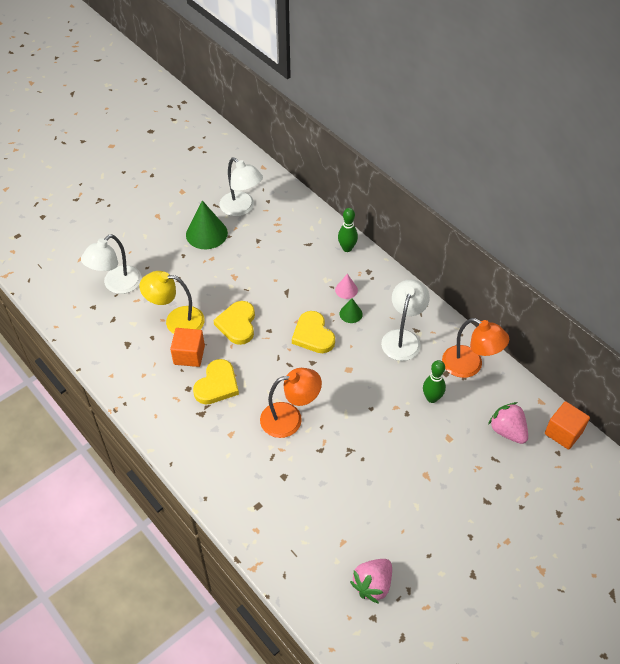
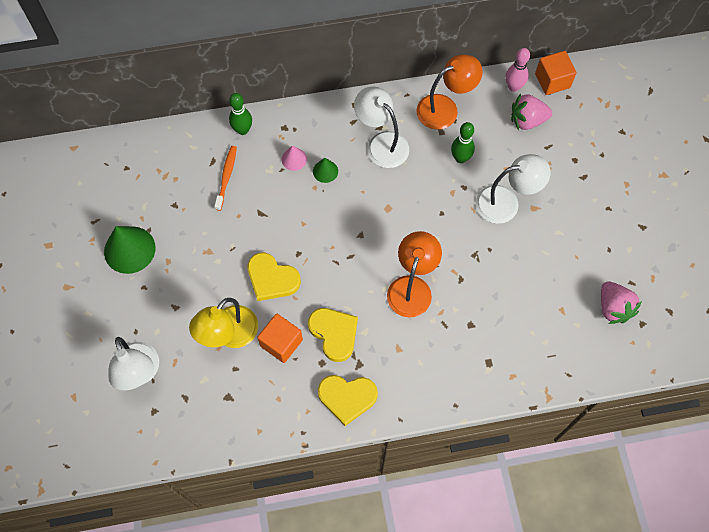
camera: 60 degrees left, 15 degrees up
(242, 208) = (118, 198): white lamp -> white lamp (506, 202)
(301, 258) = (226, 177): none -> orange toothbrush
(313, 335) = (329, 217): yellow heart -> yellow heart (347, 397)
(532, 406) = (513, 87): none -> pink bowling pin

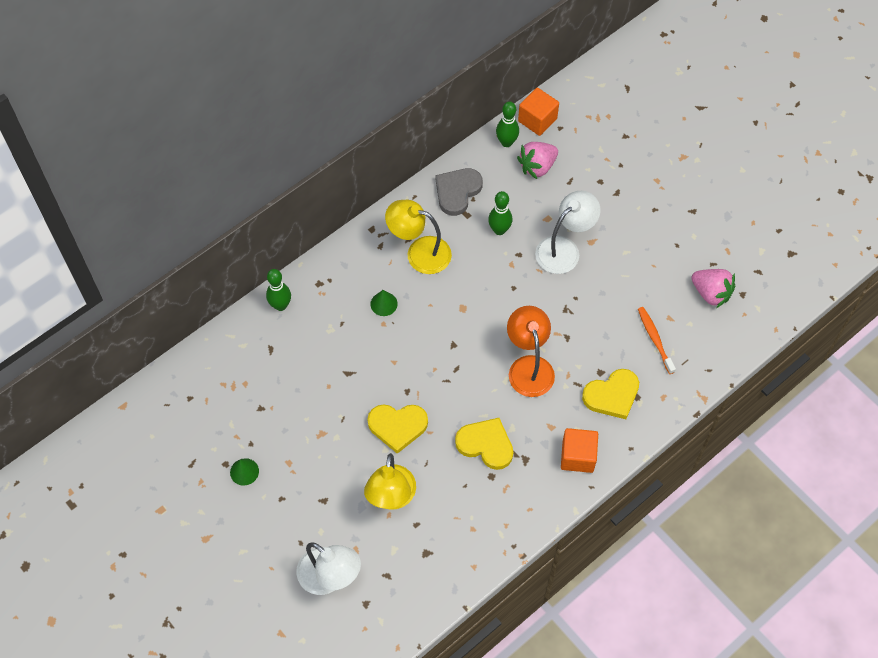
camera: 30 degrees left, 5 degrees down
(129, 249) = (244, 471): green cone -> green cone, size x0.52
(226, 177) = (293, 356): orange toothbrush -> orange toothbrush (655, 339)
(281, 343) = (443, 478): orange cube -> orange cube (577, 456)
(294, 159) = (347, 307): pink cone -> none
(347, 397) = (533, 494): yellow heart -> yellow heart (612, 395)
(381, 143) = (419, 252): white lamp -> yellow lamp
(445, 108) = (457, 192): orange lamp -> grey heart
(513, 87) = (506, 142): pink bowling pin -> green bowling pin

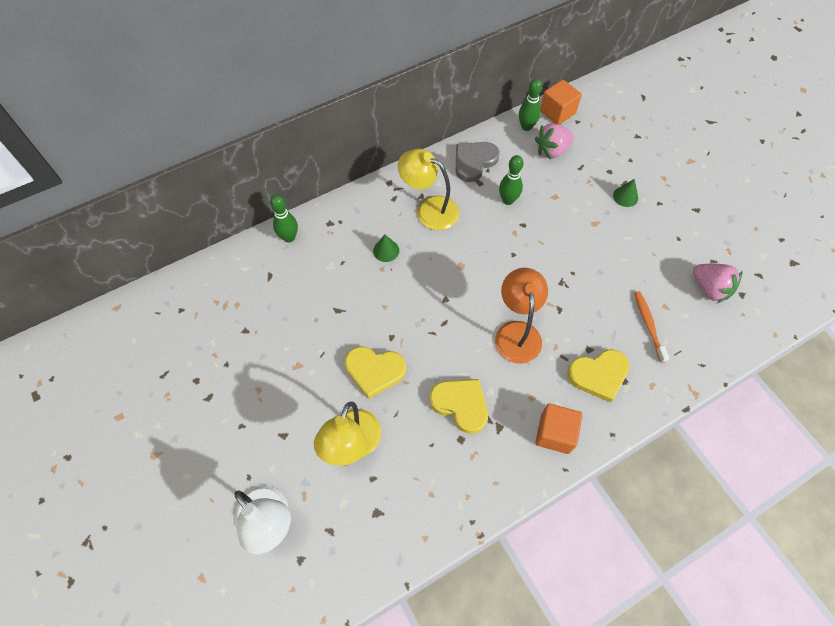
camera: 10 degrees right, 0 degrees up
(244, 471) = (212, 391): green cone -> green cone (625, 196)
(564, 249) = (567, 226): white lamp -> none

